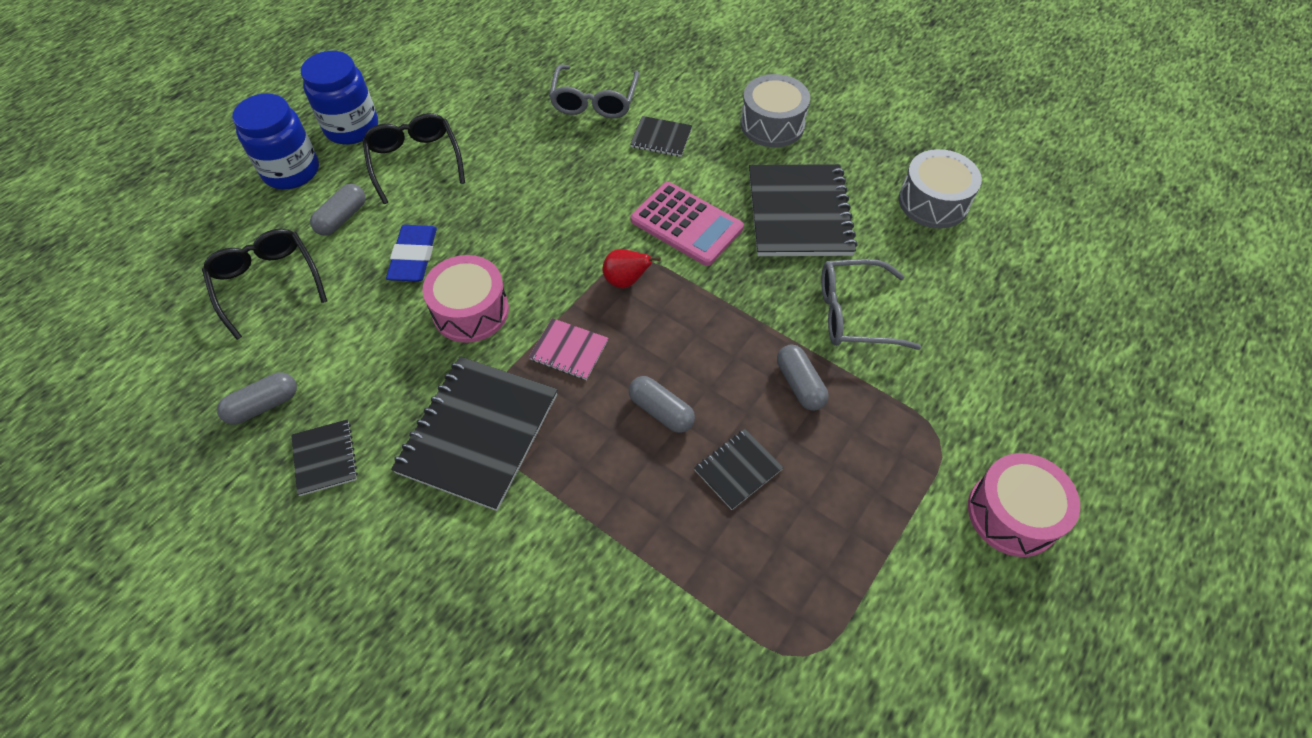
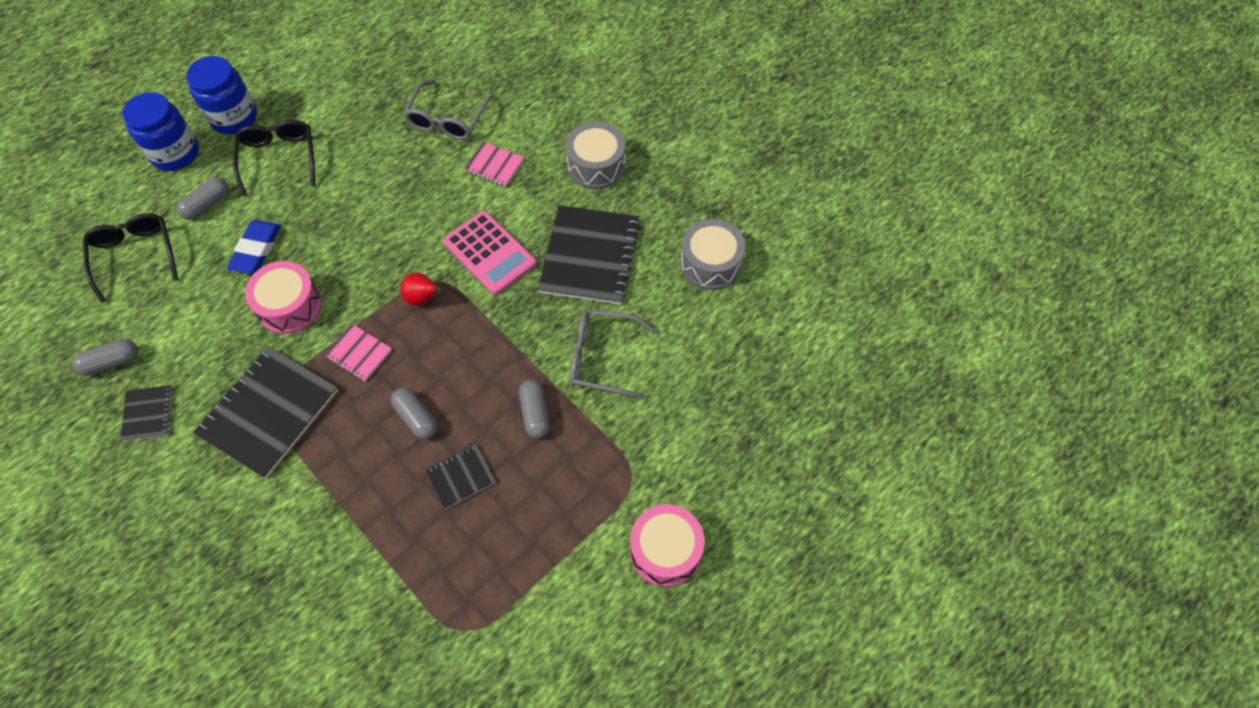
camera: 10 degrees right, 5 degrees up
(661, 138) = (494, 165): black notebook -> pink notebook

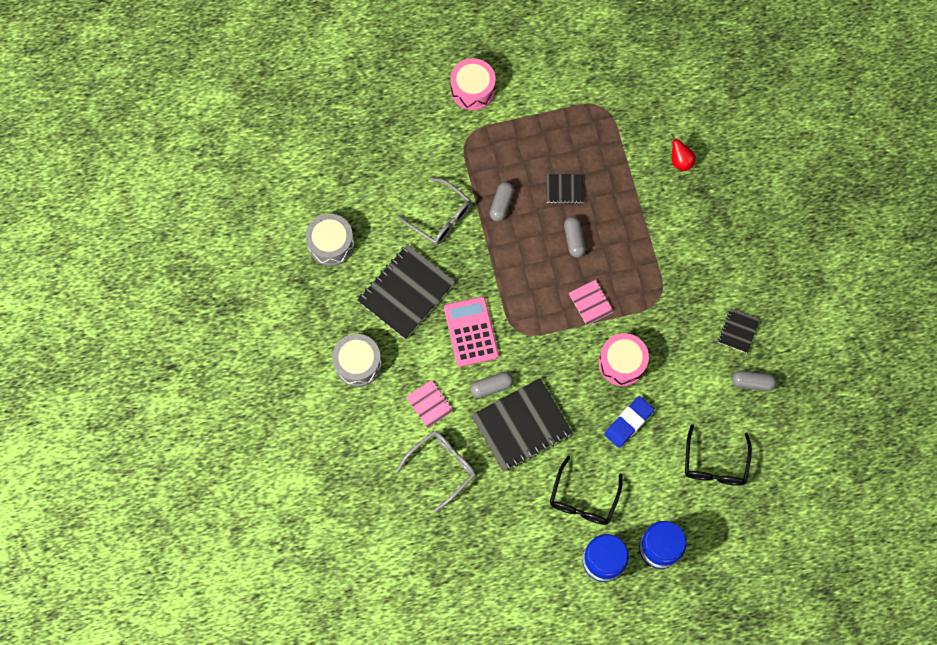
camera: 150 degrees left, 10 degrees up
(207, 204) = (650, 483): grey capsule -> grey capsule (491, 387)
(268, 413) = (662, 291): black notebook -> black notebook (521, 425)
(423, 298) = (532, 321): red pear -> red pear (680, 161)

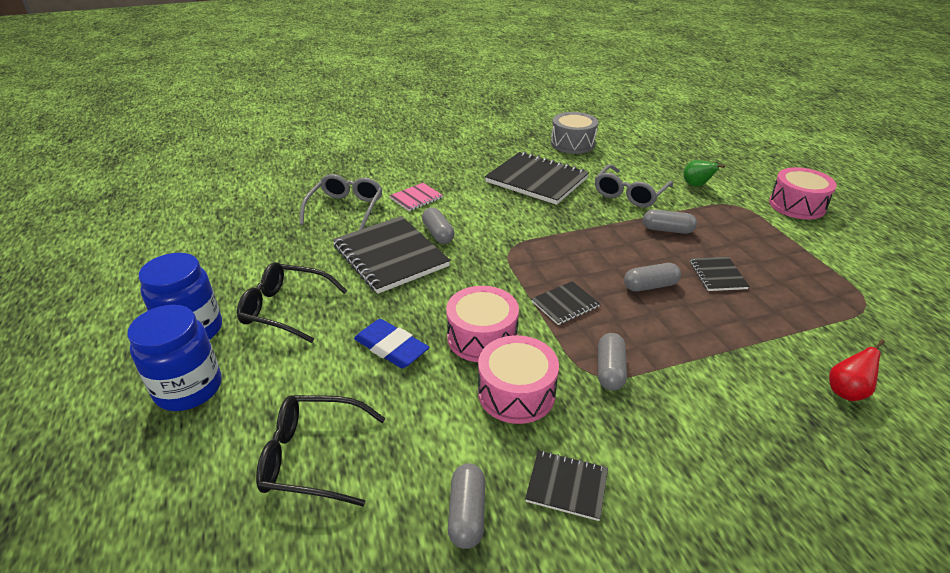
camera: 85 degrees right, 35 degrees down
(358, 363) = (456, 161): grey drum -> none
(430, 156) = (696, 185): none -> green pear
(442, 467) = (346, 208): grey glasses -> grey glasses turned 120 degrees counterclockwise
(471, 332) = (502, 218): pink calculator -> none
(591, 303) = (565, 304): pink notebook -> black notebook
(656, 289) = (610, 370): none -> grey capsule
(672, 347) = (516, 393): none -> pink drum

